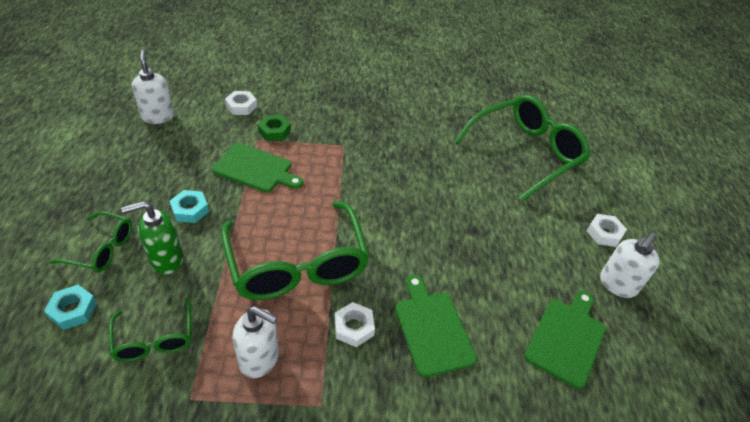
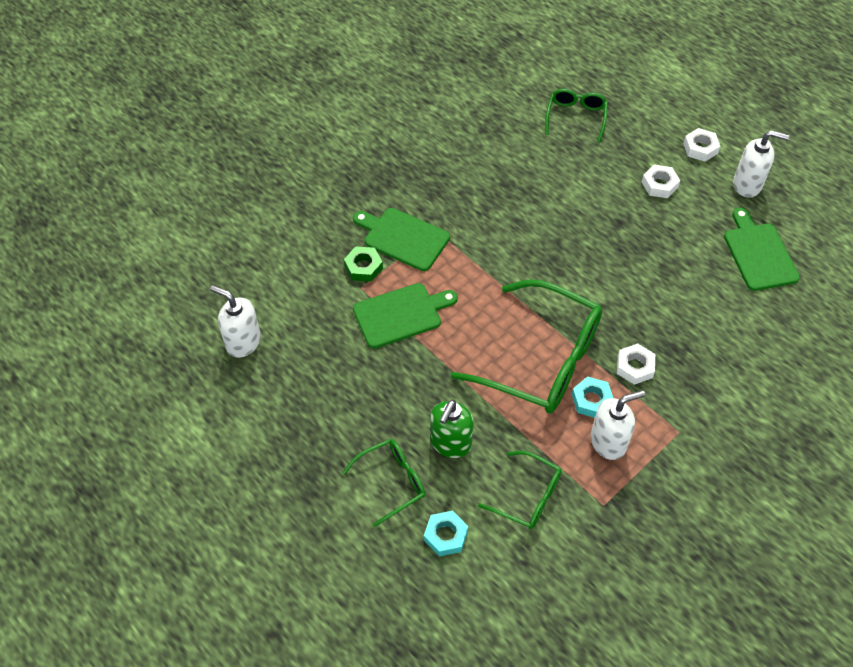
camera: 40 degrees left, 10 degrees up
(190, 210) = (406, 393): turquoise nut -> turquoise nut (591, 400)
(241, 106) = (298, 268): white nut -> white nut (659, 184)
(432, 329) = (680, 322): green cutting board -> green cutting board (403, 238)
(526, 153) = (576, 117): green glasses -> green glasses, size x0.51
(617, 285) = (747, 185): white soap dispenser -> white soap dispenser turned 75 degrees counterclockwise

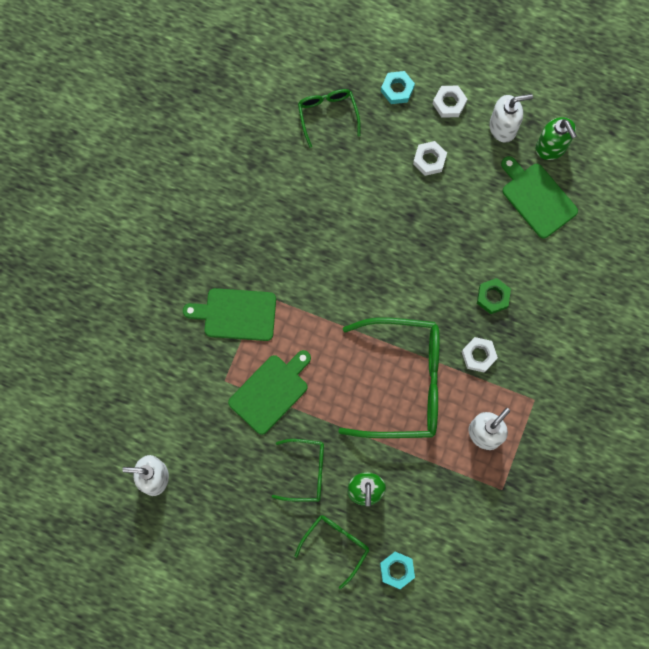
camera: 25 degrees left, 20 degrees up
(363, 267) = (217, 359): green nut -> green nut (493, 297)
(528, 497) = (444, 509): green glasses -> green glasses (306, 472)
(591, 400) = (457, 402): turquoise nut -> turquoise nut (397, 89)
(791, 218) = (551, 148): none -> green soap dispenser

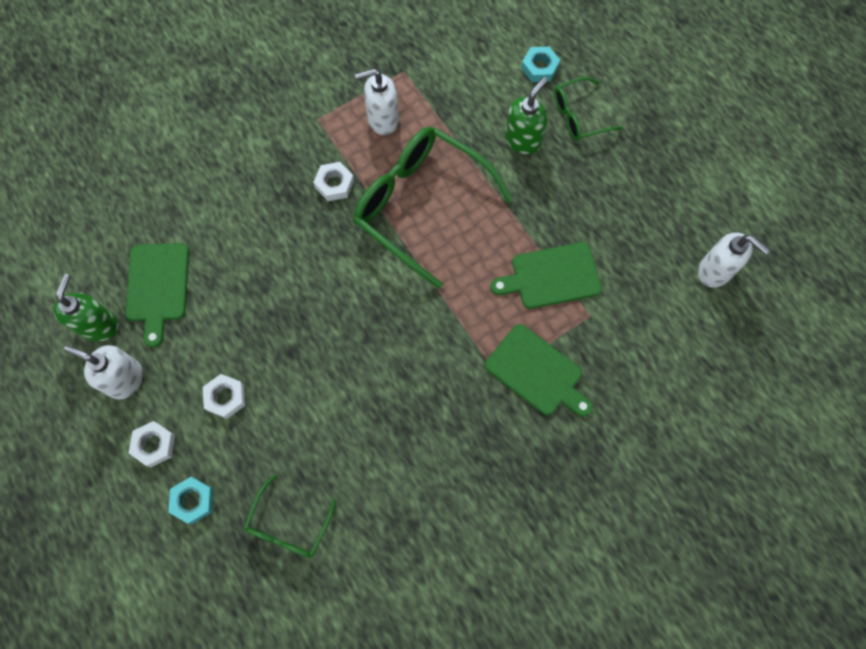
camera: 145 degrees left, 5 degrees down
(306, 472) = (565, 188): green glasses -> none
(493, 297) = (278, 225): green nut -> none

